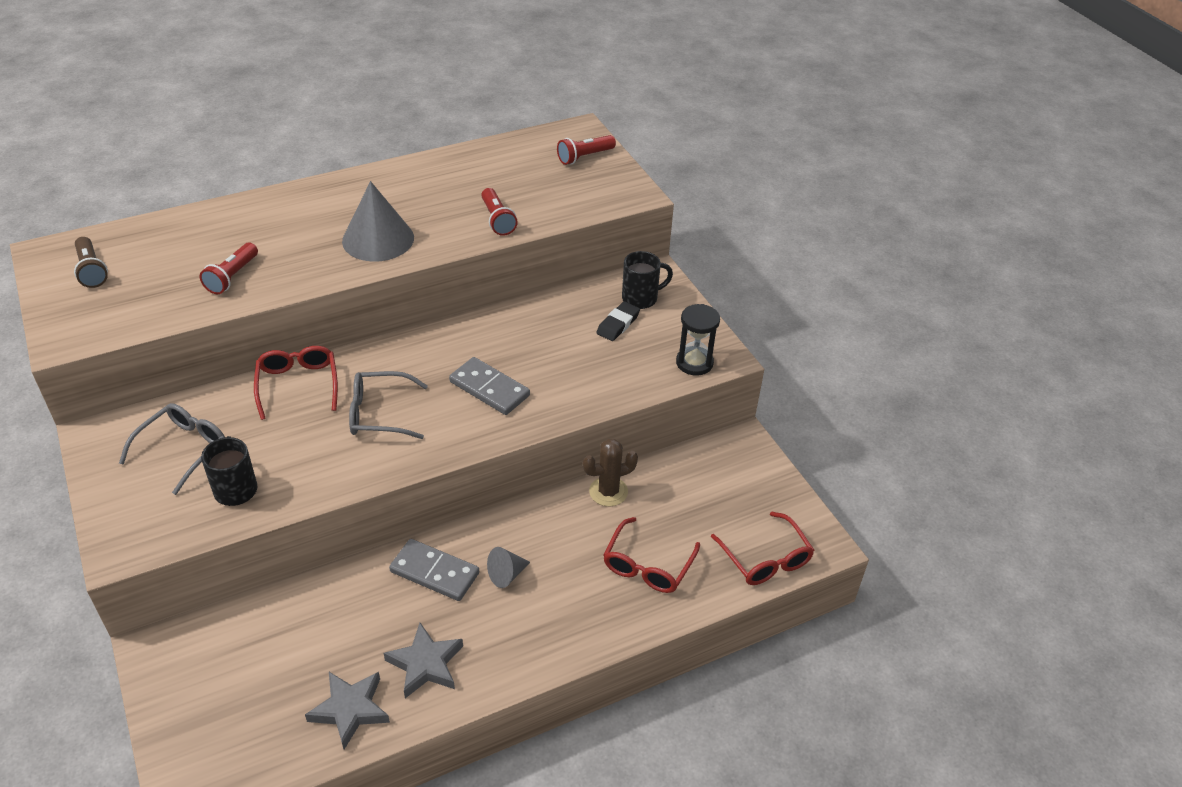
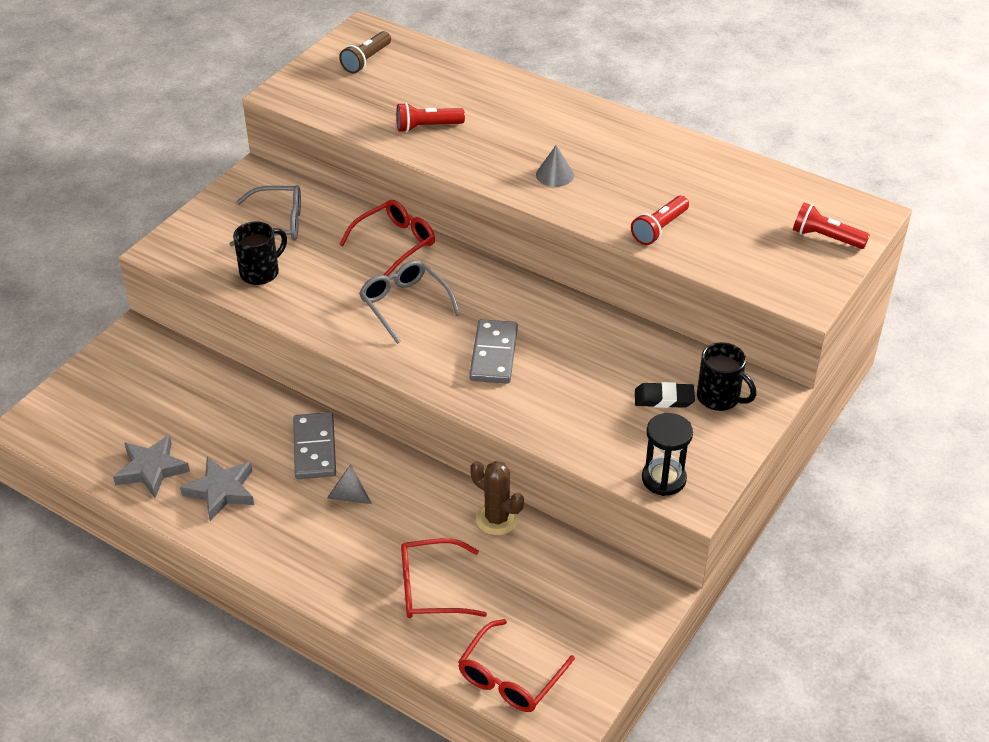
camera: 60 degrees right, 0 degrees up
(378, 239) = (555, 175): grey cone -> grey cone, size x0.51

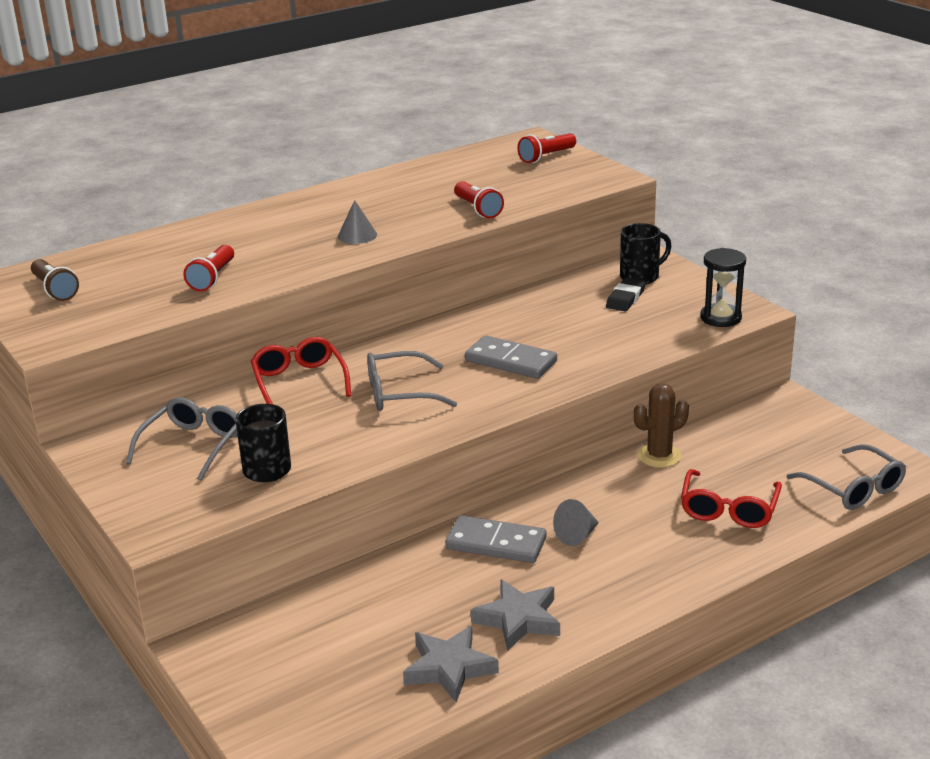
camera: 65 degrees left, 15 degrees down
(510, 677) = (853, 488): red glasses -> grey glasses

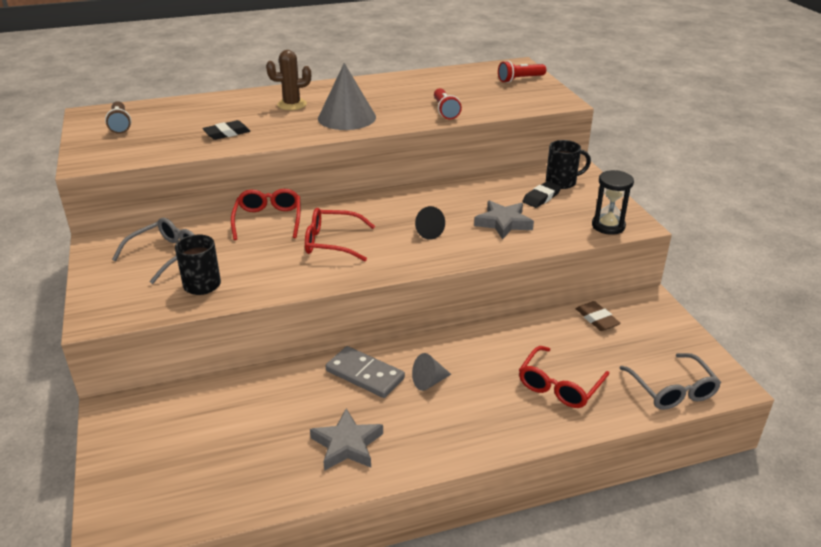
camera: 15 degrees right, 5 degrees up
(213, 278) = (227, 133): red flashlight -> black eraser
(357, 235) = (347, 117): grey cone -> grey cone, size x1.96
(399, 393) = (332, 242): grey glasses -> red glasses
(449, 668) = (272, 475): grey star -> grey star (503, 223)
(510, 361) = (427, 232): grey domino -> black cone
(659, 456) = (526, 328): brown cactus -> brown cactus (292, 104)
(736, 431) = (597, 319): none -> brown eraser

